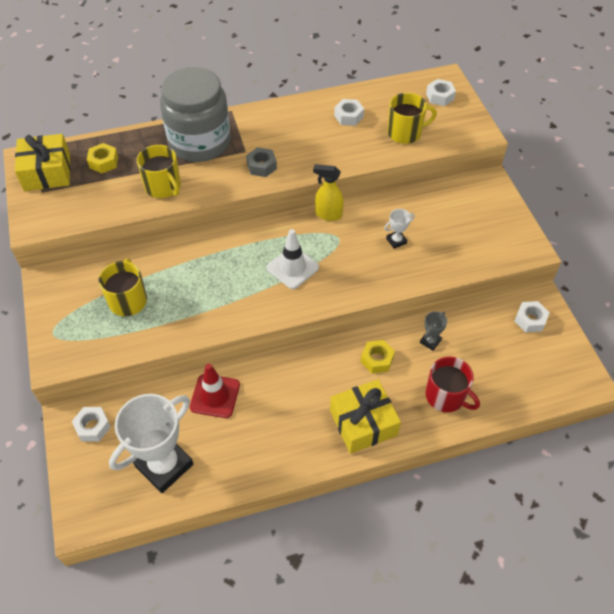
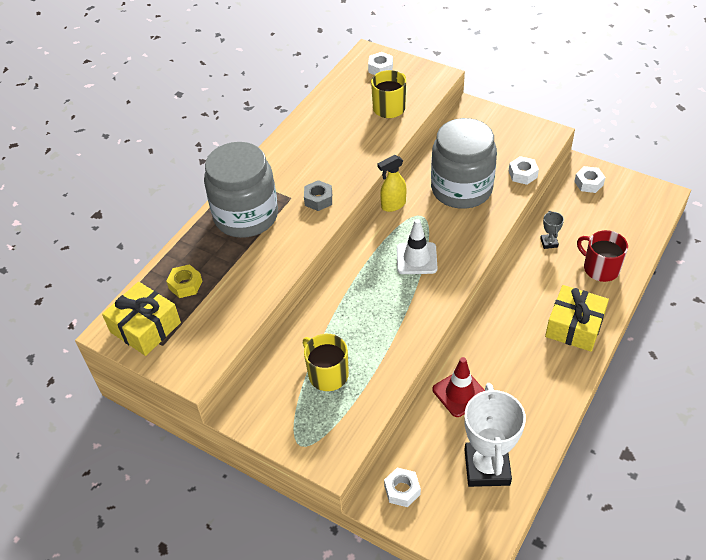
camera: 40 degrees left, 5 degrees down
(163, 187) = (262, 267): yellow mug -> none
(348, 116) = (334, 122): white nut -> white nut (522, 174)
(377, 359) = (532, 281): yellow nut -> none
(396, 241) = (461, 189): white trophy -> grey jar
(446, 396) = (600, 268): red mug -> red mug turned 135 degrees counterclockwise

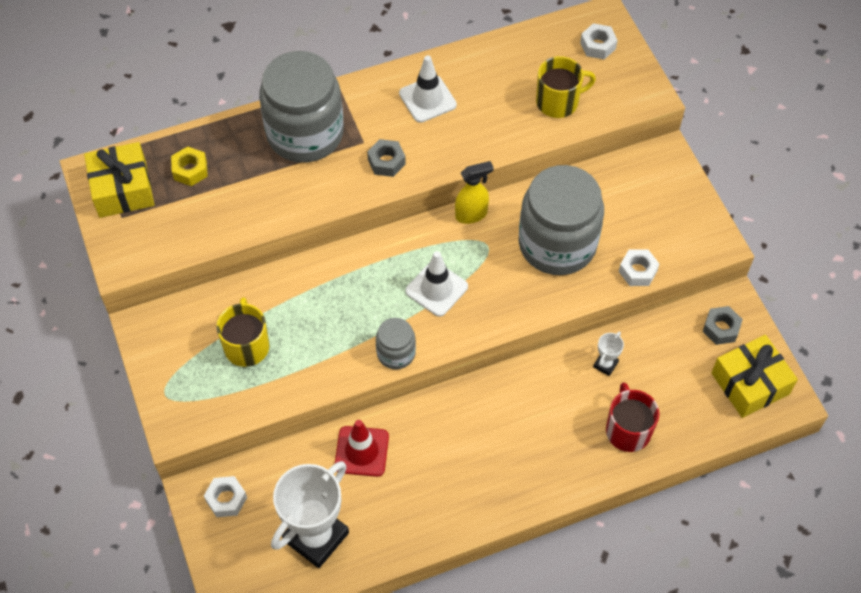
camera: 35 degrees right, 10 degrees up
(307, 151) = (427, 99): none -> white traffic cone
(393, 205) = (471, 214): yellow spray bottle -> yellow spray bottle turned 150 degrees clockwise
(431, 311) = (396, 353): none -> grey jar
(549, 243) = (605, 364): grey trophy -> white trophy
(574, 326) = (535, 469): yellow gift -> yellow gift (750, 383)
(588, 183) = (721, 328): white nut -> grey nut

